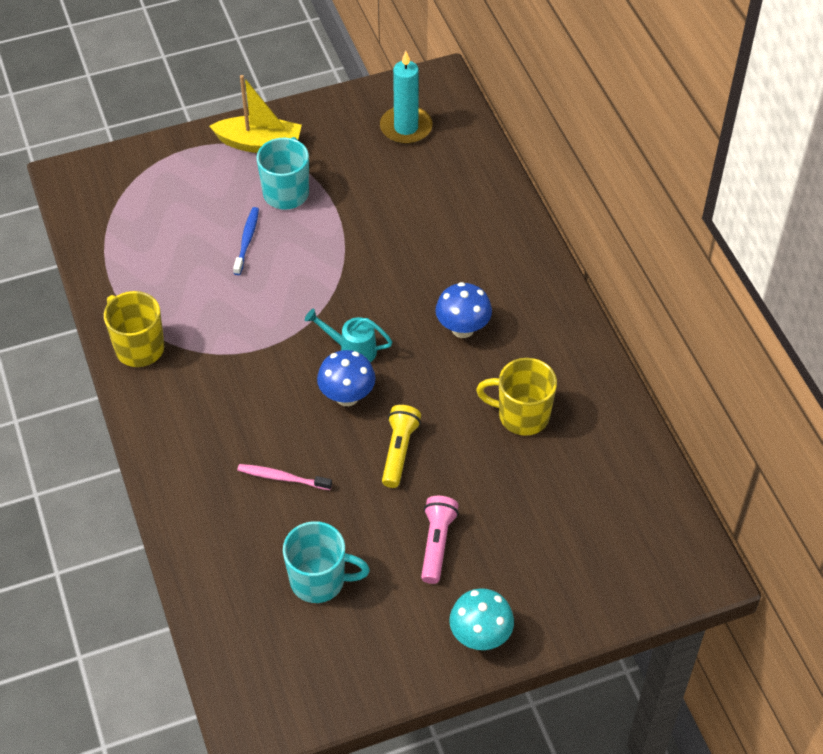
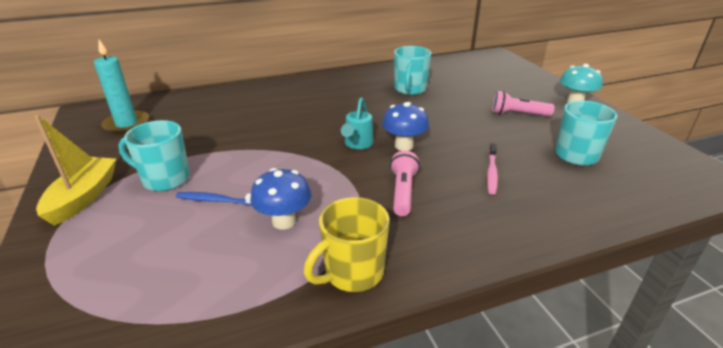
camera: 90 degrees left, 20 degrees down
(250, 389) = (403, 192): none -> pink flashlight
(399, 451) = (449, 126): yellow flashlight -> none
(462, 329) = (339, 105): blue mushroom -> blue mushroom (284, 221)
(522, 415) = (410, 89): yellow mug -> turquoise mug

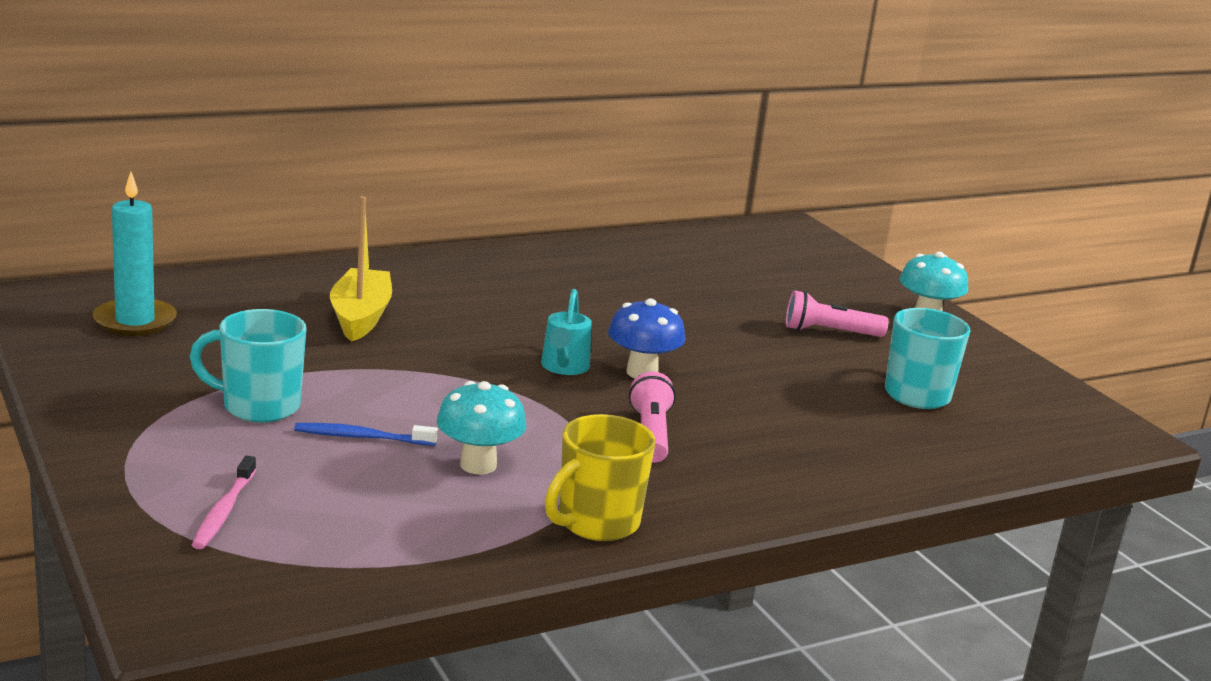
camera: 10 degrees left, 10 degrees down
(84, 197) = (138, 427): yellow boat -> yellow boat (360, 317)
(284, 221) = (478, 465): blue mushroom -> turquoise mushroom
(410, 89) = (638, 284): turquoise mug -> none
(491, 173) = (785, 414): pink toothbrush -> pink toothbrush (224, 511)

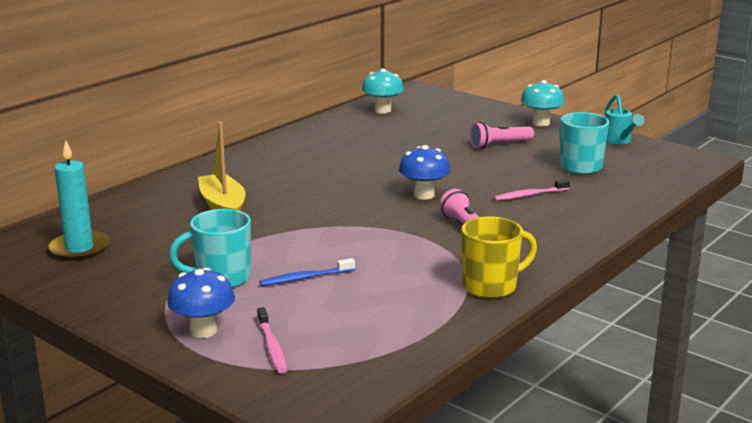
camera: 20 degrees left, 0 degrees up
(165, 465) = (203, 331): none -> blue mushroom
(478, 465) = (391, 274): turquoise mushroom -> turquoise mushroom (382, 110)
(563, 368) = (377, 204): turquoise watering can -> turquoise watering can (618, 141)
(596, 523) = (491, 286): yellow mug -> yellow mug turned 135 degrees counterclockwise
(794, 414) = (529, 195): none -> pink toothbrush

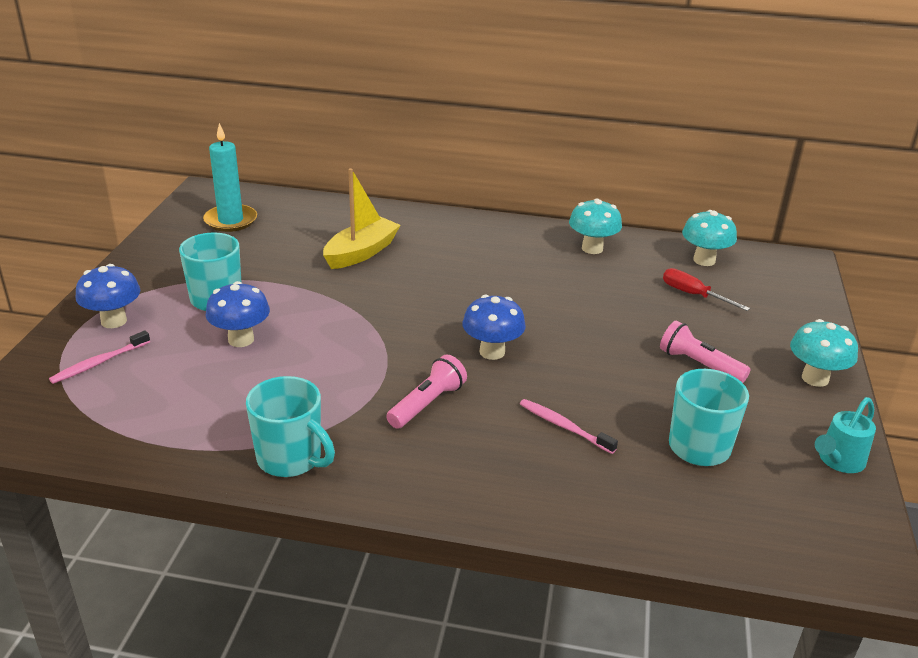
camera: 60 degrees right, 10 degrees up
(305, 278) = (241, 339): blue toothbrush -> blue mushroom
(325, 134) = (592, 248): none -> turquoise mushroom
(420, 124) = (693, 295): none -> red screwdriver
(491, 286) = (291, 459): yellow mug -> turquoise mug

